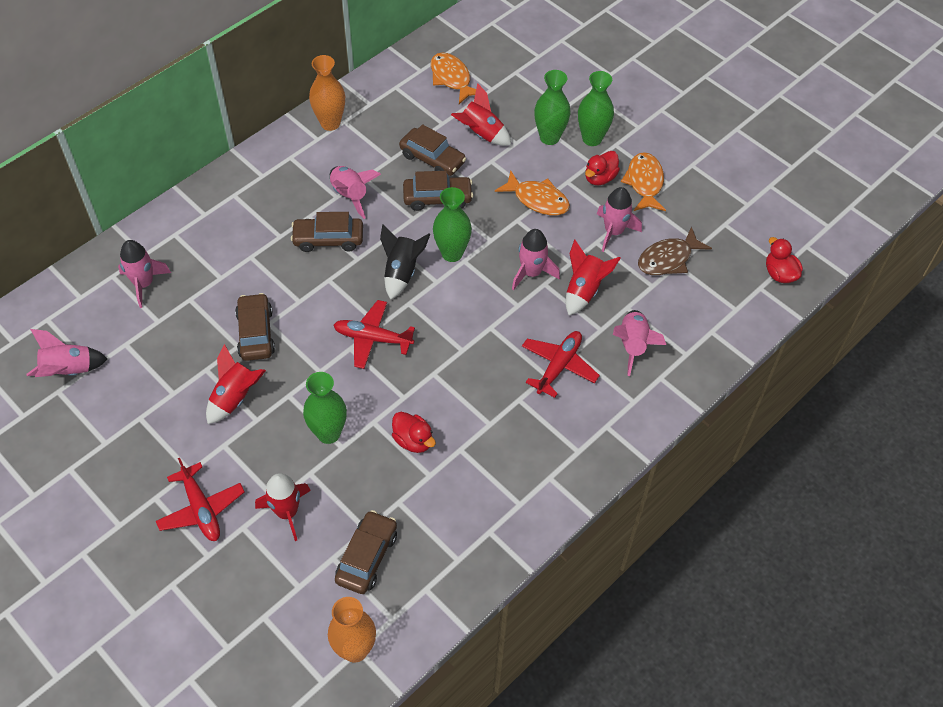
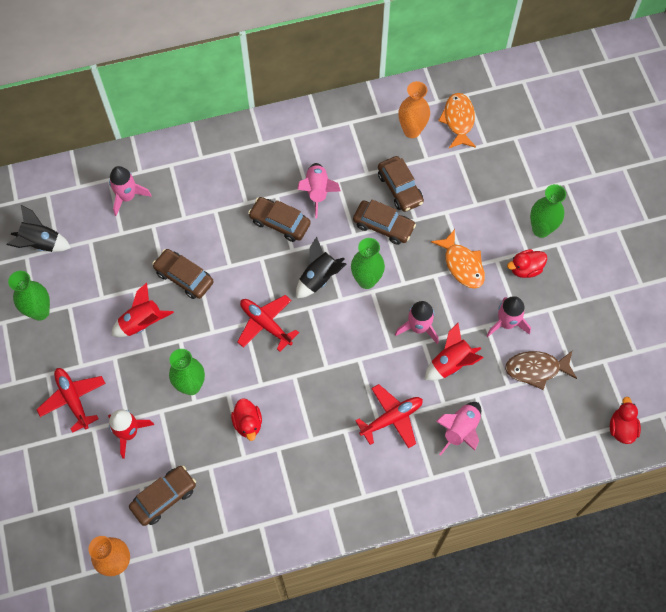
camera: 30 degrees right, 10 degrees up
(69, 370) = (41, 243): pink rocket -> black rocket
(201, 509) = (73, 399): red plane -> red plane turned 150 degrees clockwise
(256, 333) = (184, 277): brown car -> brown car turned 75 degrees counterclockwise
(330, 123) = (338, 119): orange vase -> orange vase (412, 130)
(481, 134) = (452, 183): red rocket -> none
(549, 137) = (506, 212): green vase -> green vase (40, 312)
(644, 183) = (560, 291): orange fish -> none

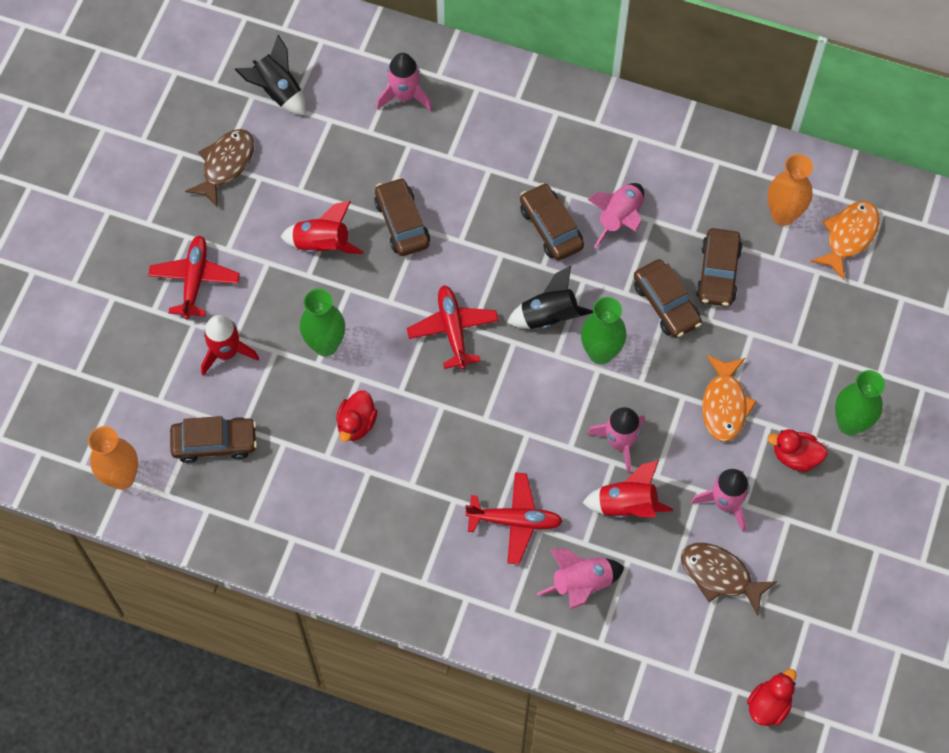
camera: 35 degrees right, 0 degrees up
(40, 312) = (225, 165): green vase -> brown fish

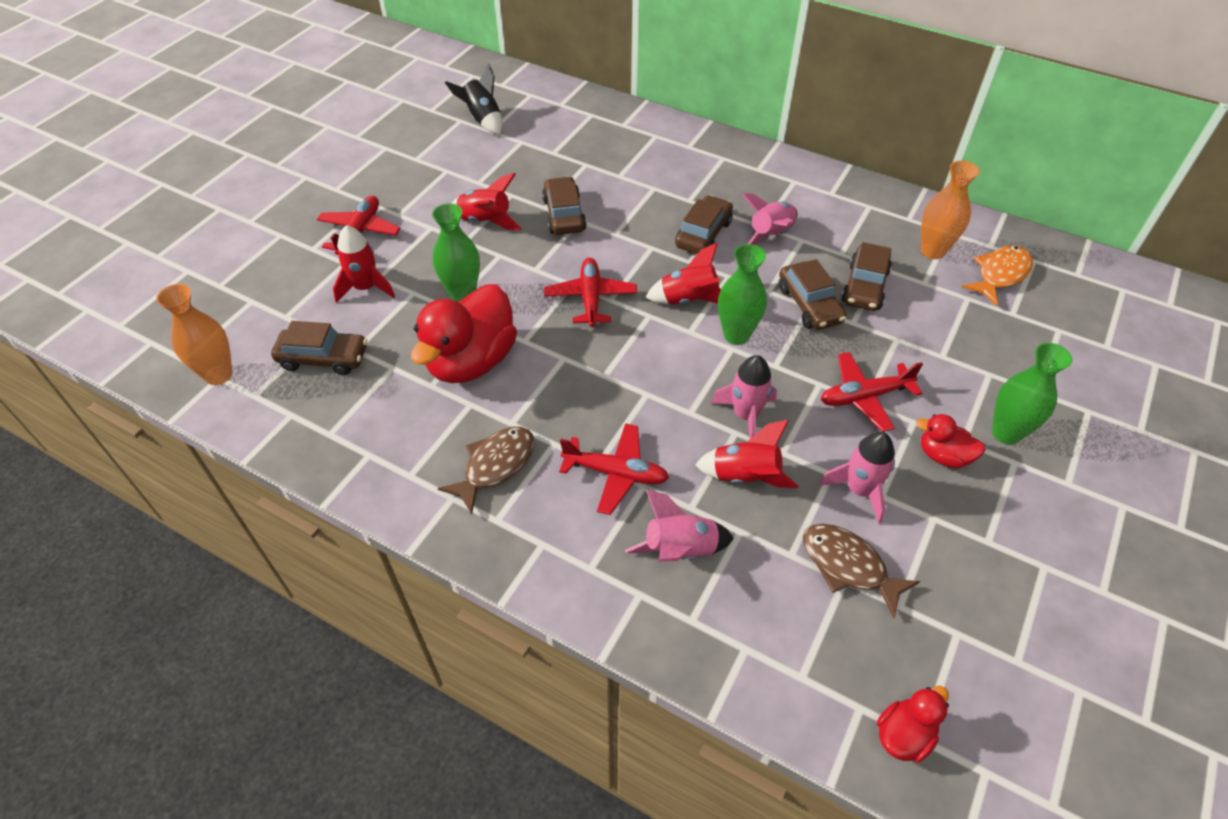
camera: 10 degrees right, 15 degrees down
(225, 165) = (420, 159): brown fish -> brown fish (495, 466)
(356, 424) = (471, 361): red duck -> red duck, size x2.04
(404, 96) = (590, 134): pink rocket -> none
(549, 316) = (689, 300): black rocket -> red rocket
(551, 227) = (703, 234): brown car -> brown car turned 45 degrees clockwise
(724, 405) = (864, 397): orange fish -> red plane

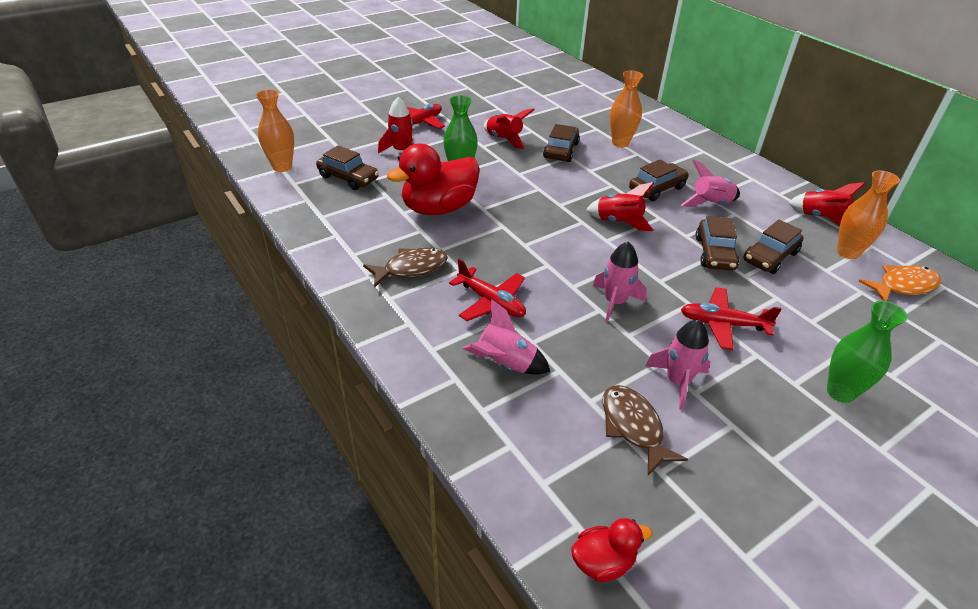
camera: 25 degrees right, 10 degrees down
(482, 120) = (542, 89): black rocket -> none
(590, 298) = (546, 200): red plane -> none
(626, 178) = (620, 143): none -> orange vase
(736, 335) = (641, 253): green vase -> none
(745, 476) = (588, 338): red rocket -> red rocket (821, 218)
(943, 456) = (769, 386): red duck -> none

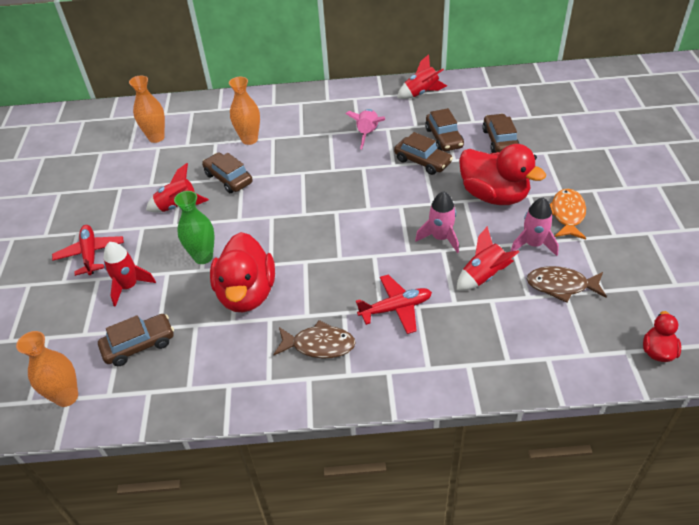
camera: 55 degrees left, 5 degrees up
(411, 268) = (319, 345): brown fish -> brown fish turned 90 degrees clockwise
(505, 364) = (469, 328): pink rocket -> none
(618, 222) = (351, 191): red rocket -> red rocket (483, 276)
(657, 189) = (327, 151): brown car -> brown car (499, 140)
(723, 324) = (494, 195): red plane -> red duck
(840, 392) = (577, 178): green vase -> none
(847, 252) = (463, 103): orange vase -> orange vase (156, 137)
(903, 286) = (507, 100): orange fish -> orange fish (567, 214)

